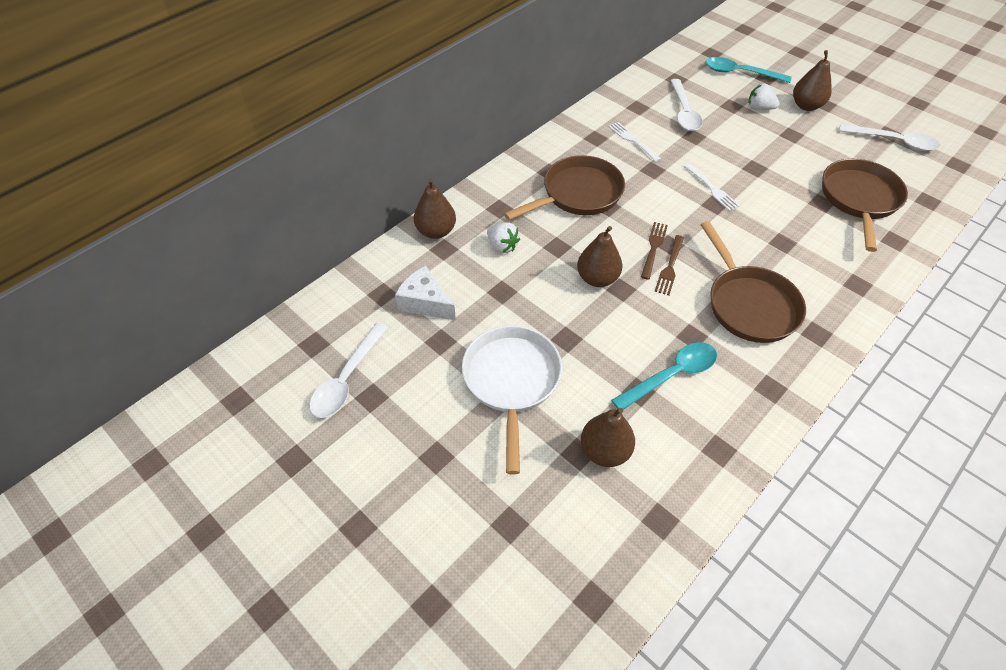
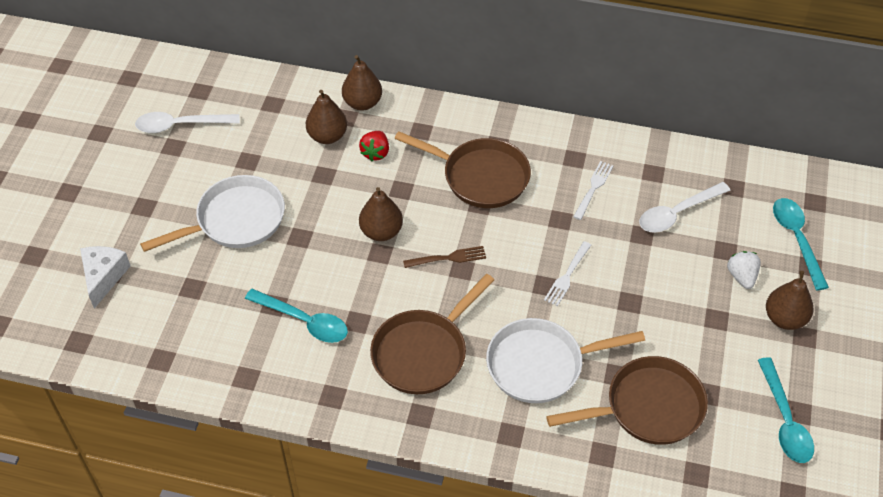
camera: 60 degrees right, 0 degrees up
(425, 303) = (280, 133): white cheese -> white cheese (104, 277)
(502, 246) = (375, 153): white strawberry -> red strawberry
(604, 451) = (203, 303): brown pear -> brown pear (327, 136)
(670, 266) = (432, 278): brown fork -> none
(794, 239) = (541, 365): none -> white pan
(894, 142) = (784, 420): white spoon -> turquoise spoon

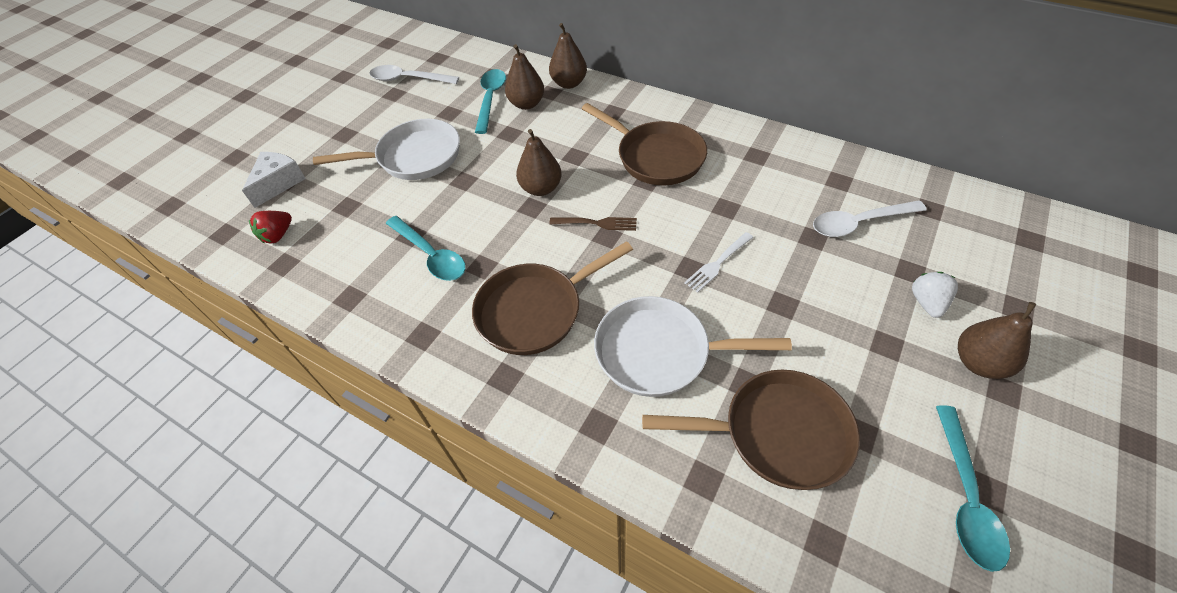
camera: 20 degrees right, 0 degrees up
(375, 153) = (564, 123): red strawberry -> red strawberry (278, 235)
(593, 189) = (769, 185): white fork -> none
(797, 239) = (1003, 275): turquoise spoon -> turquoise spoon (490, 99)

